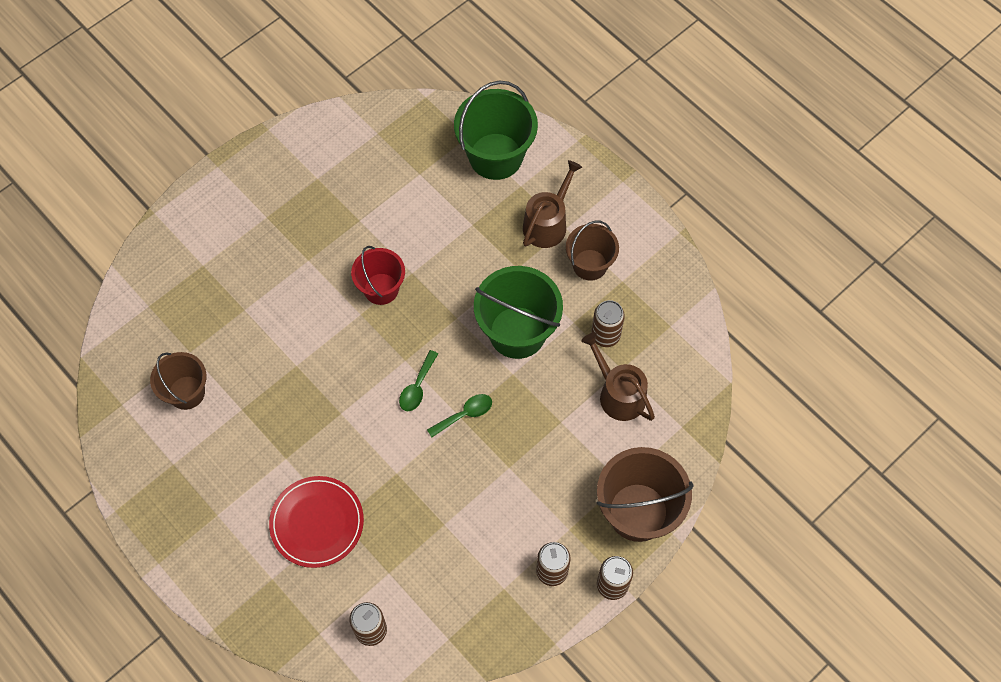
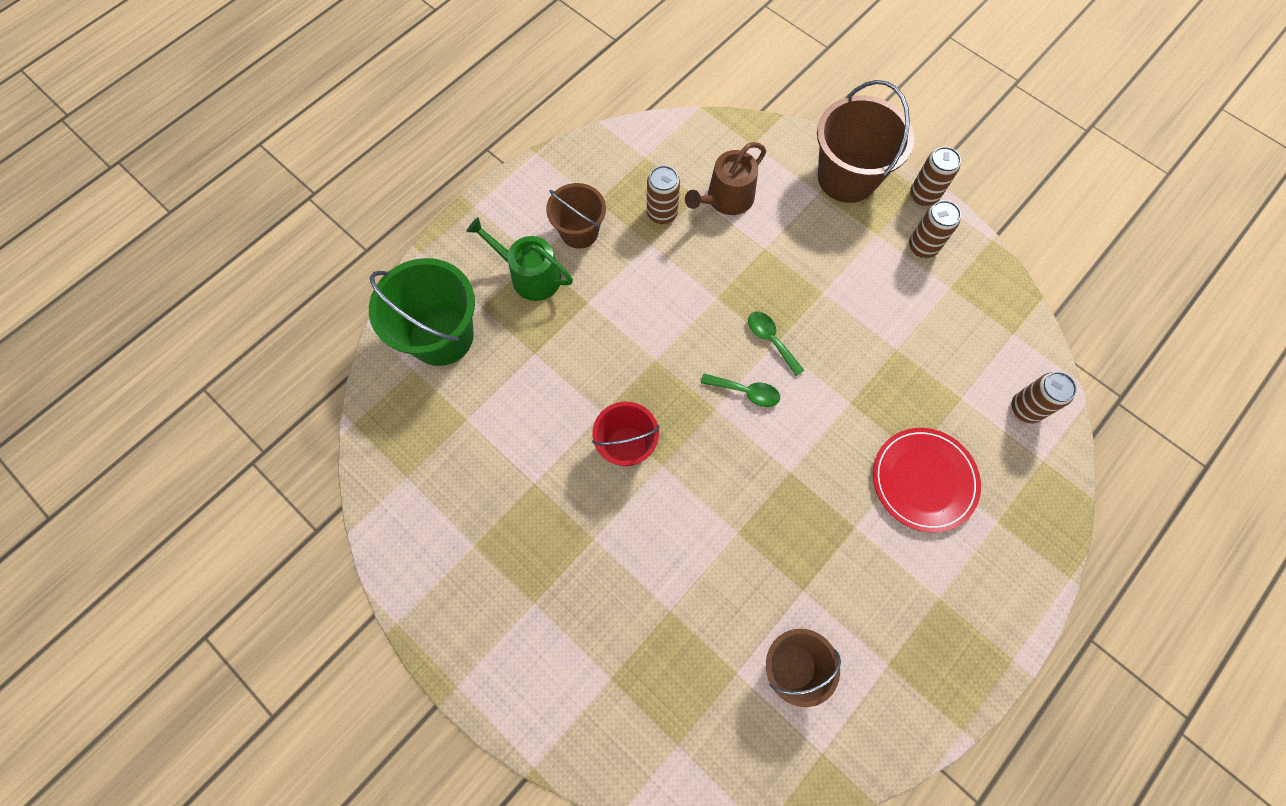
camera: 95 degrees left, 5 degrees up
(517, 332) = (667, 296): green bucket -> none
(547, 223) = (530, 275): brown watering can -> green watering can

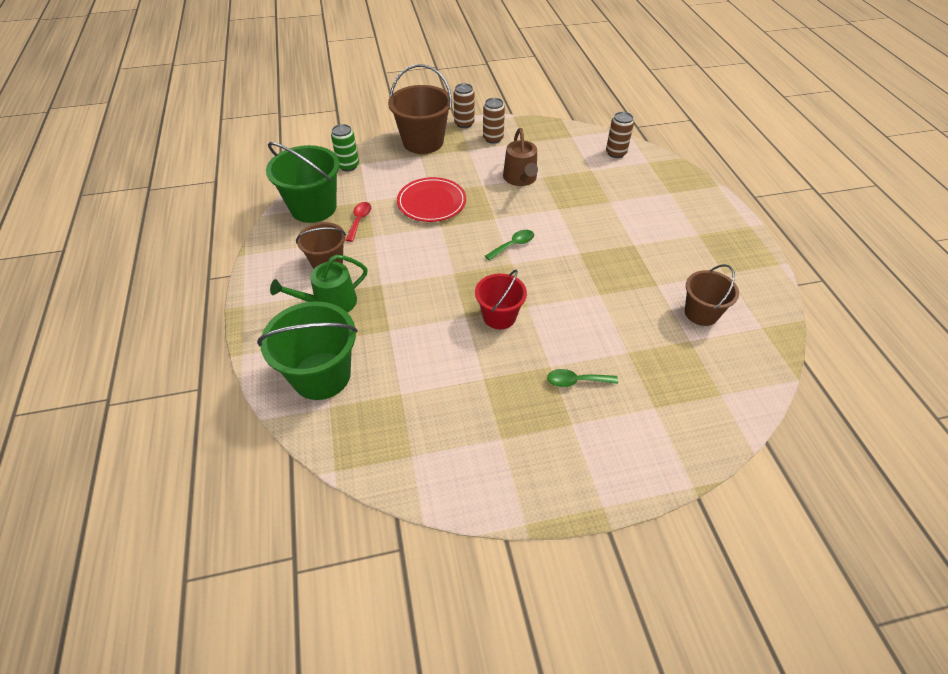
camera: 55 degrees left, 20 degrees down
(646, 157) = (313, 208): none -> green bucket
(662, 213) = (359, 220): brown can -> red spoon
(726, 199) = (382, 190): brown watering can -> brown watering can (520, 178)
(738, 136) = (348, 166): none -> green can
(771, 340) = (490, 219): green spoon -> green spoon (576, 381)
(924, 480) = (627, 206): red plate -> red plate (431, 202)

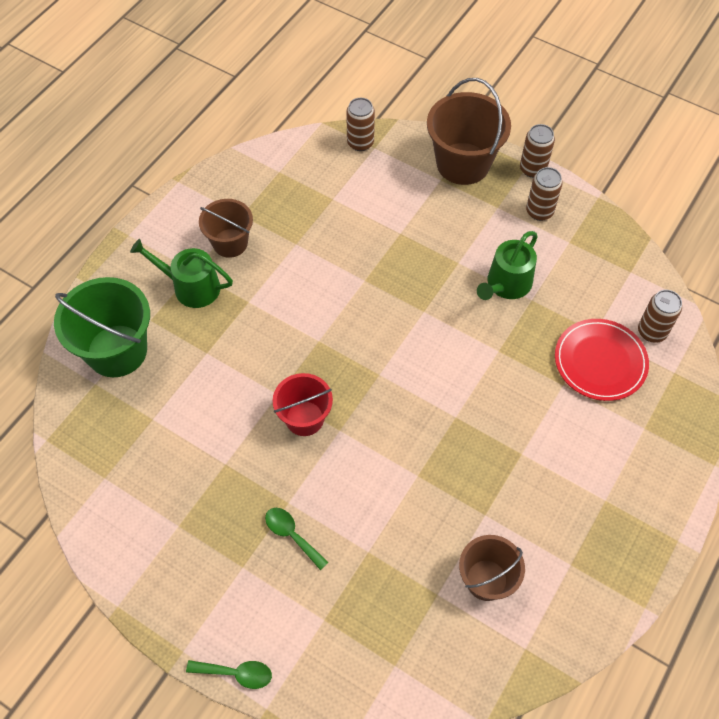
camera: 45 degrees right, 10 degrees up
(313, 208) = (280, 171): green bucket -> none
(348, 166) = (360, 143): green can -> brown can
(359, 220) = (303, 217): red spoon -> none
(431, 202) = (387, 246): red plate -> red plate (600, 361)
(513, 245) = (404, 356): green spoon -> green spoon (236, 673)
(520, 178) = (506, 284): brown watering can -> green watering can

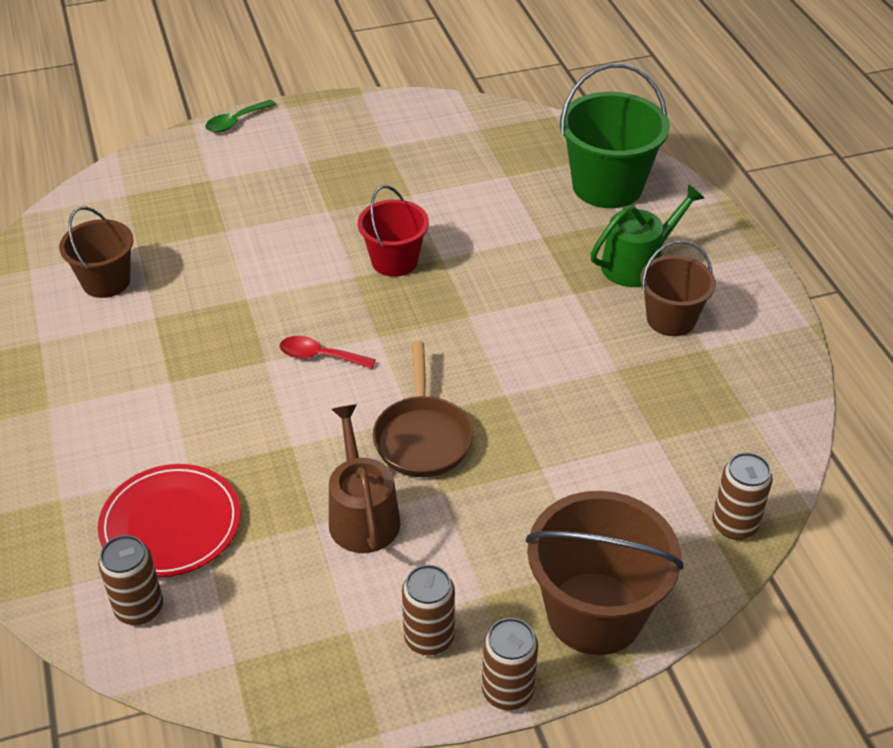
camera: 130 degrees right, 15 degrees down
(291, 535) = (298, 198): green spoon -> none
(424, 391) = (319, 356): none -> red spoon
(432, 296) = (422, 437): none -> brown pan
(506, 284) = (362, 515): green watering can -> brown watering can

